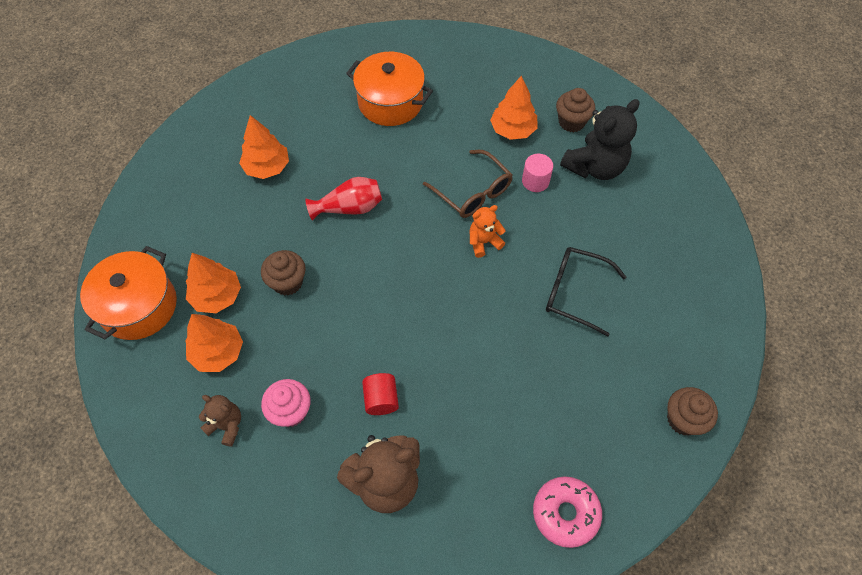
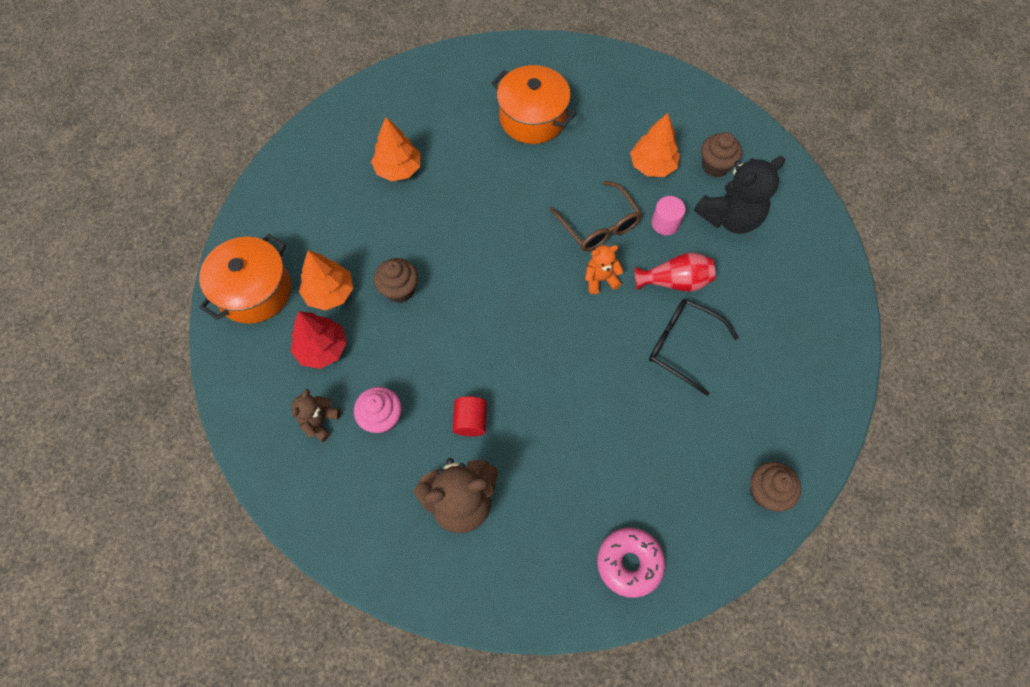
camera: 10 degrees right, 5 degrees up
(218, 352) = (322, 349): orange tree -> red tree
(226, 425) = (319, 421): brown teddy bear -> brown teddy bear turned 105 degrees counterclockwise
(349, 208) = (472, 223): red vase -> red vase (675, 281)

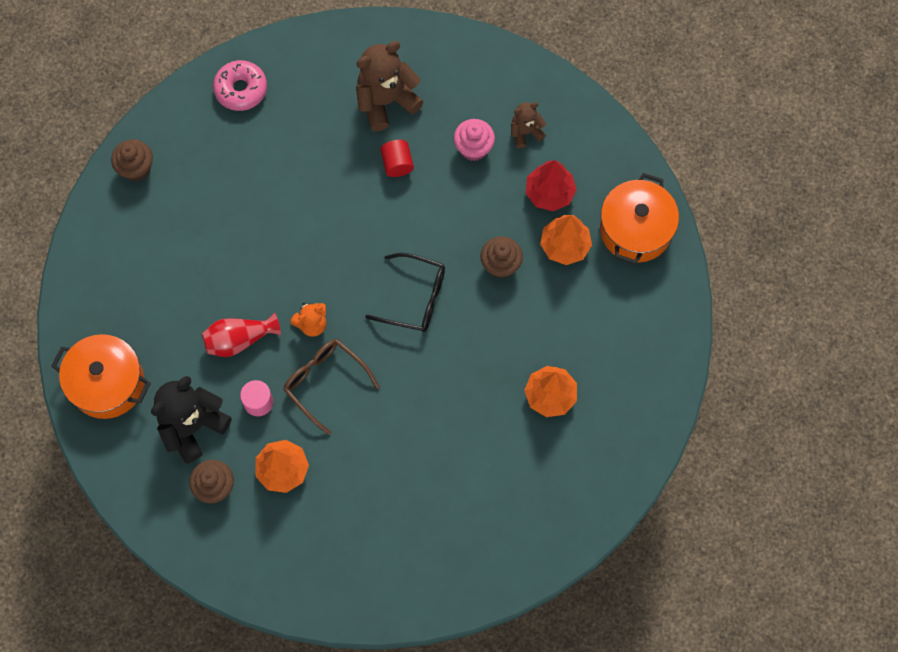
camera: 165 degrees right, 5 degrees up
(319, 421) = (525, 132): brown teddy bear -> brown teddy bear turned 120 degrees counterclockwise
(532, 118) = (426, 498): orange pot -> orange pot (107, 383)
(682, 345) = (223, 277): black glasses -> black glasses (415, 298)

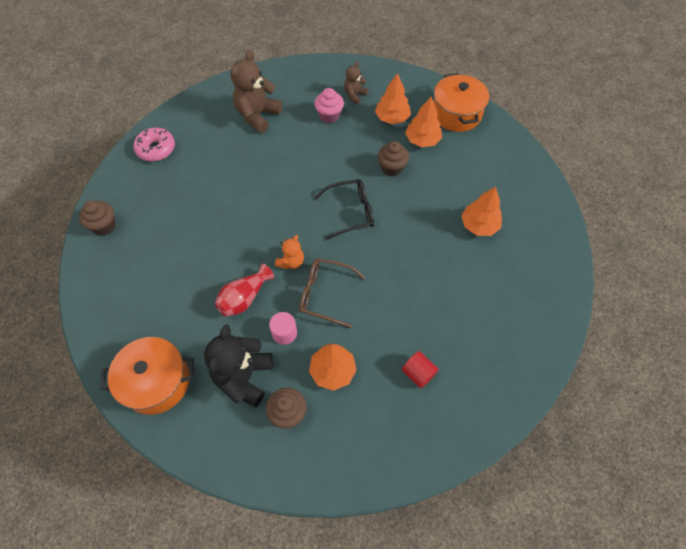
camera: 30 degrees left, 10 degrees down
(397, 164) = (287, 144): red cylinder -> red cylinder (418, 373)
(549, 193) = (392, 118): red tree -> orange tree

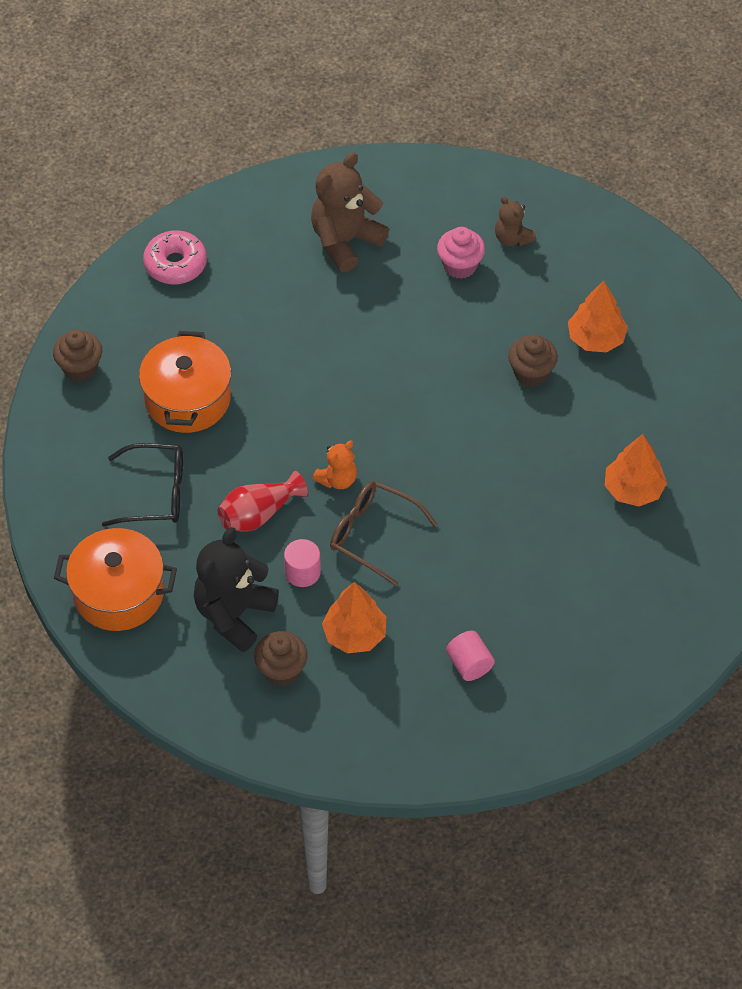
camera: 15 degrees right, 5 degrees down
(351, 212) = (446, 427): black glasses -> black glasses (155, 493)
(354, 95) = (512, 238): brown teddy bear -> brown teddy bear turned 90 degrees counterclockwise
(392, 118) = (560, 291): orange tree -> none
(418, 373) = (469, 664): red cylinder -> pink cylinder
(456, 114) = (668, 306): orange pot -> orange pot (187, 399)

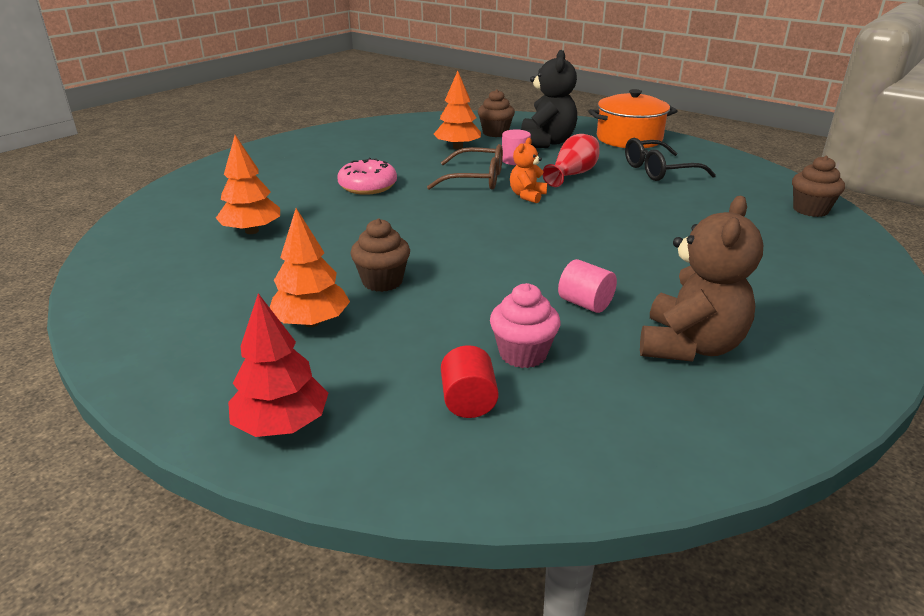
camera: 160 degrees right, 25 degrees down
(175, 264) = (843, 285): pink donut -> pink donut (368, 186)
(187, 399) = (698, 210): orange pot -> none
(469, 664) = (370, 149): pink cylinder -> pink cylinder (585, 304)
(512, 238) = (468, 401): brown teddy bear -> red cylinder
(626, 252) = (282, 424): none -> red tree

